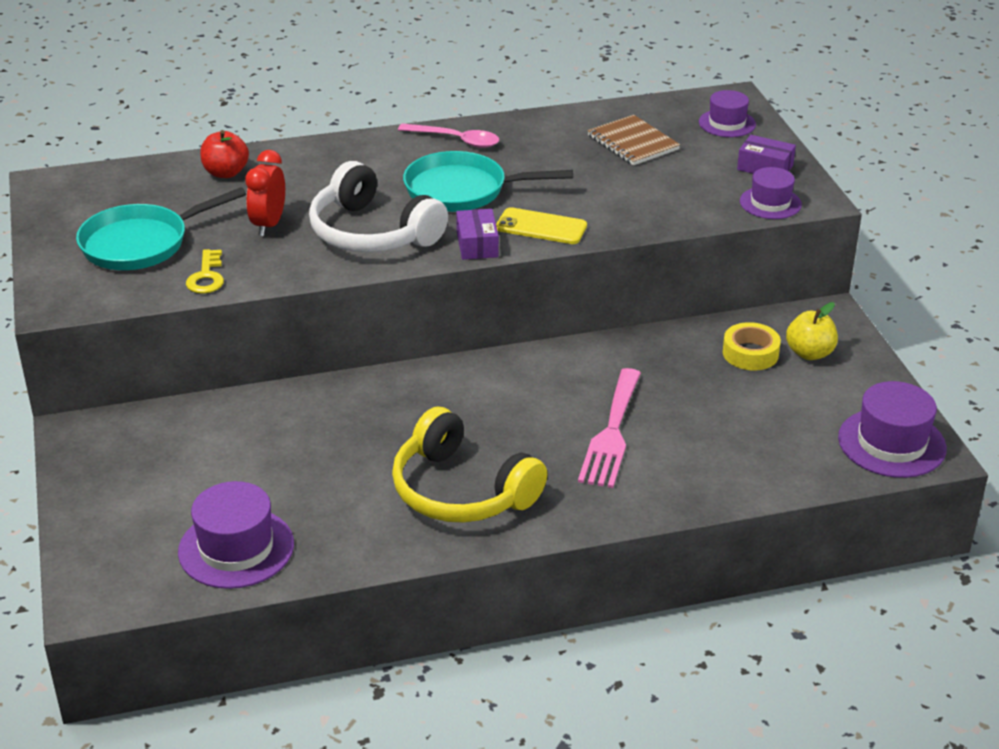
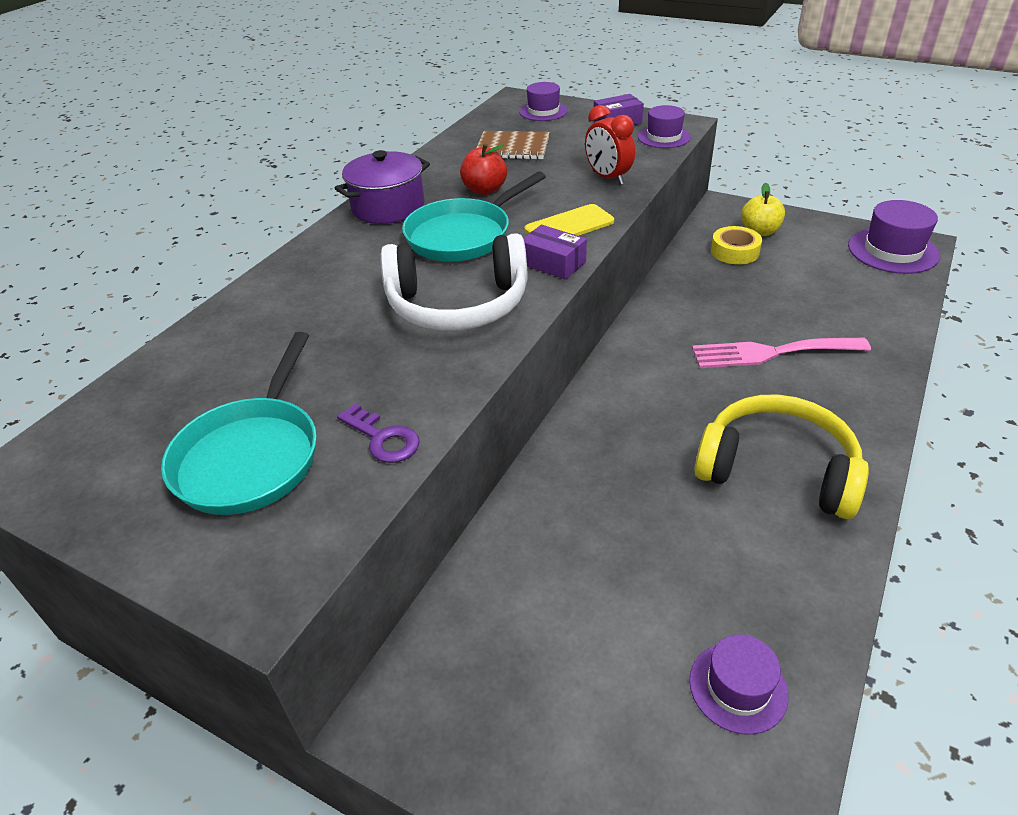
camera: 45 degrees left, 5 degrees up
(206, 277) = (383, 438): yellow key -> purple key
(226, 173) = (226, 339): red apple -> red apple (484, 190)
(236, 548) = (738, 687): purple hat -> purple hat, size x0.64
(268, 225) = (354, 354): red clock -> red clock (608, 178)
(456, 140) = (388, 207): pink spoon -> purple pot
(461, 490) = (777, 470): yellow headphones -> yellow headphones turned 150 degrees counterclockwise
(611, 433) = (771, 353): pink fork -> pink fork turned 120 degrees clockwise

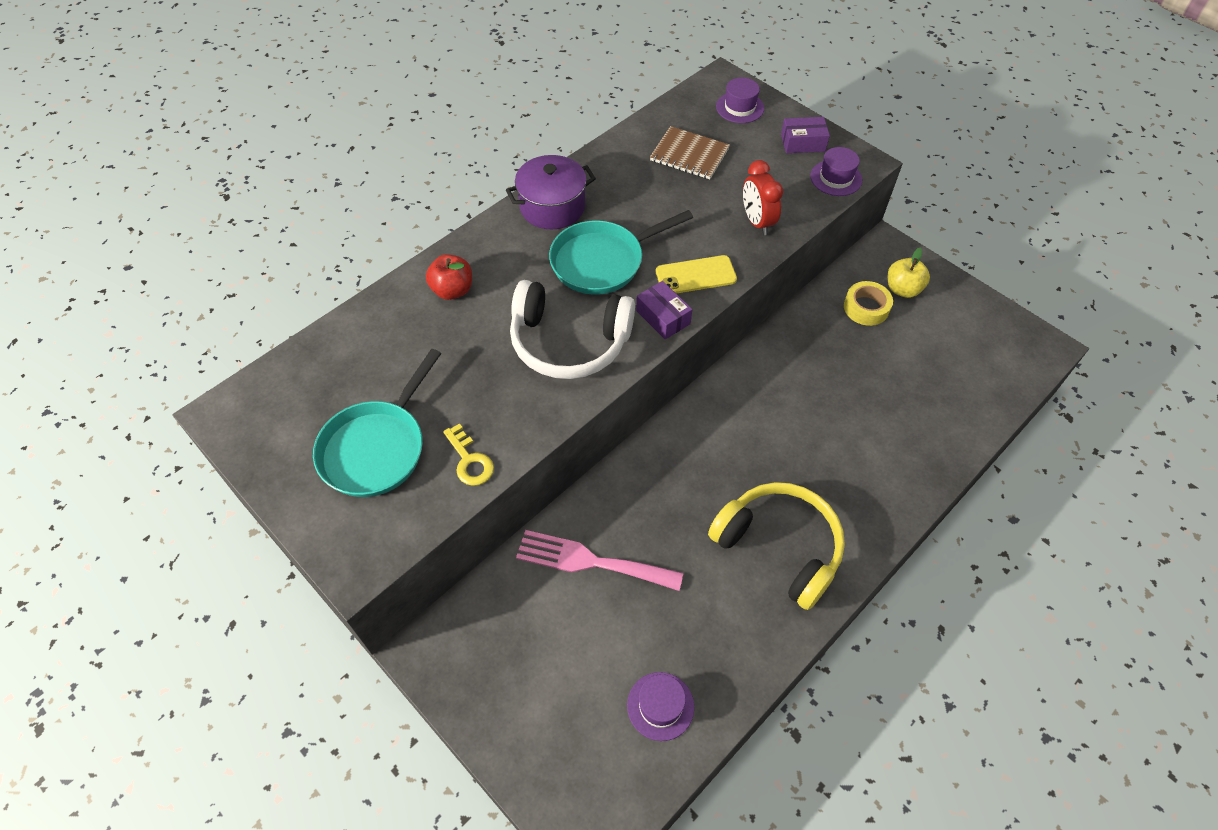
camera: 15 degrees right, 15 degrees up
(383, 438) = (469, 460): purple key -> yellow key
(484, 190) = (642, 207): red apple -> red apple (452, 290)
(771, 353) = (836, 432): pink fork -> pink fork (591, 561)
(893, 251) = (1015, 349): purple hat -> none

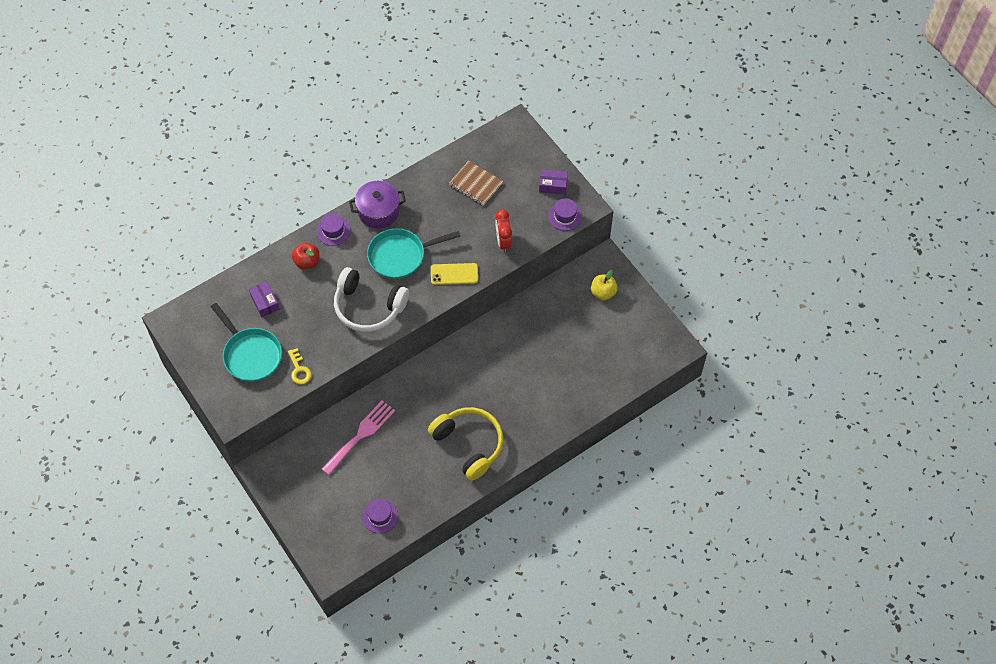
camera: 10 degrees right, 5 degrees up
(377, 448) = (250, 354): turquoise pan -> turquoise pan turned 75 degrees counterclockwise
(591, 561) = (361, 435): pink fork -> pink fork turned 105 degrees clockwise
(663, 317) = (427, 299): purple box -> purple box (265, 302)
(740, 107) = (520, 150): purple hat -> purple hat (333, 231)
(866, 308) = (574, 302): yellow tape -> none

